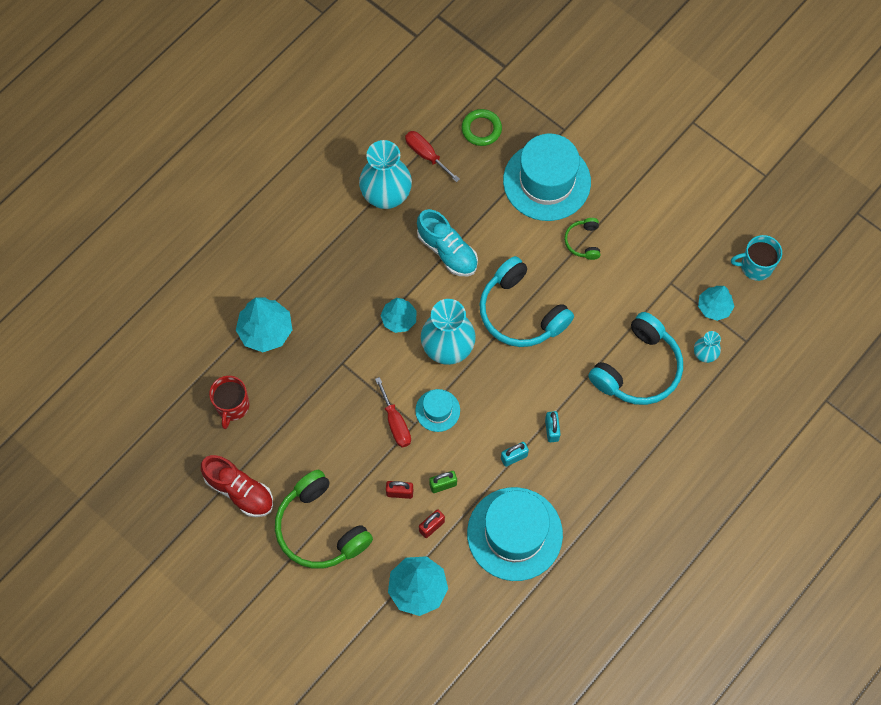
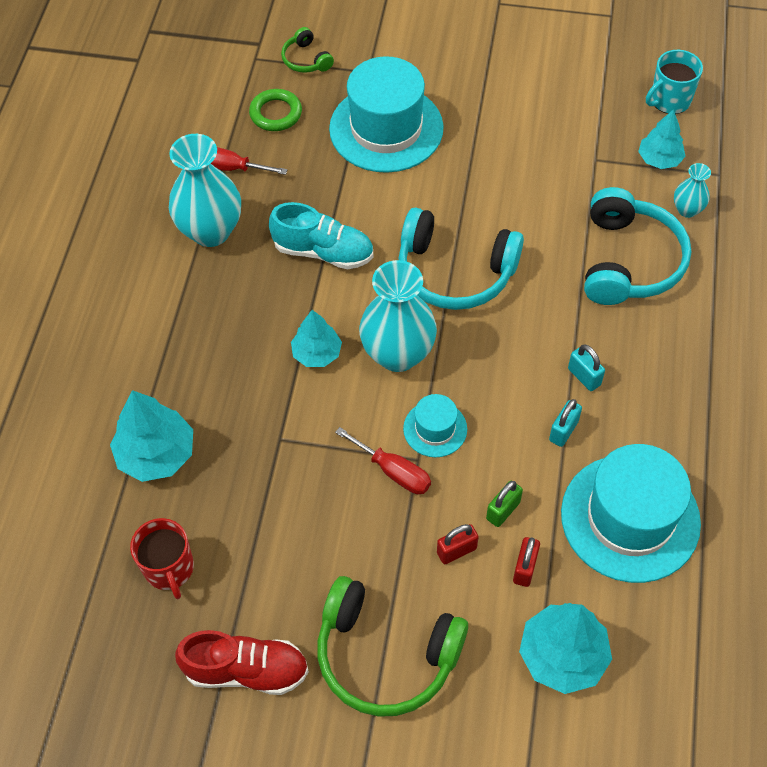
camera: 30 degrees left, 10 degrees down
(583, 242) = (471, 166): green headphones -> green headphones (306, 59)

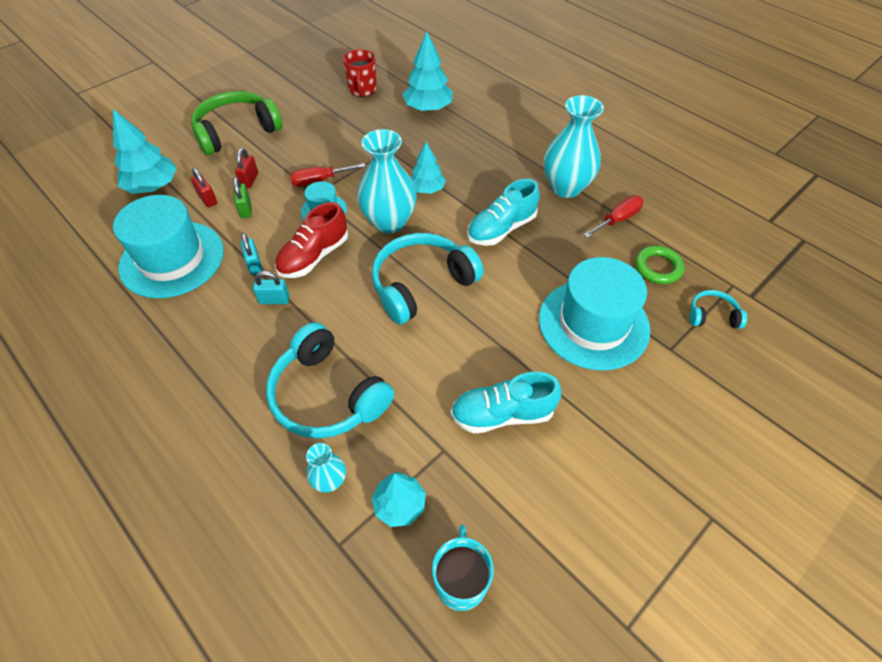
camera: 125 degrees right, 5 degrees down
(169, 568) = (362, 89): red mug -> red mug turned 105 degrees counterclockwise
(246, 670) = (287, 91): red shoe -> red shoe (314, 256)
(306, 59) = (712, 316): green headphones -> turquoise headphones
(531, 142) = (502, 414): none -> turquoise shoe

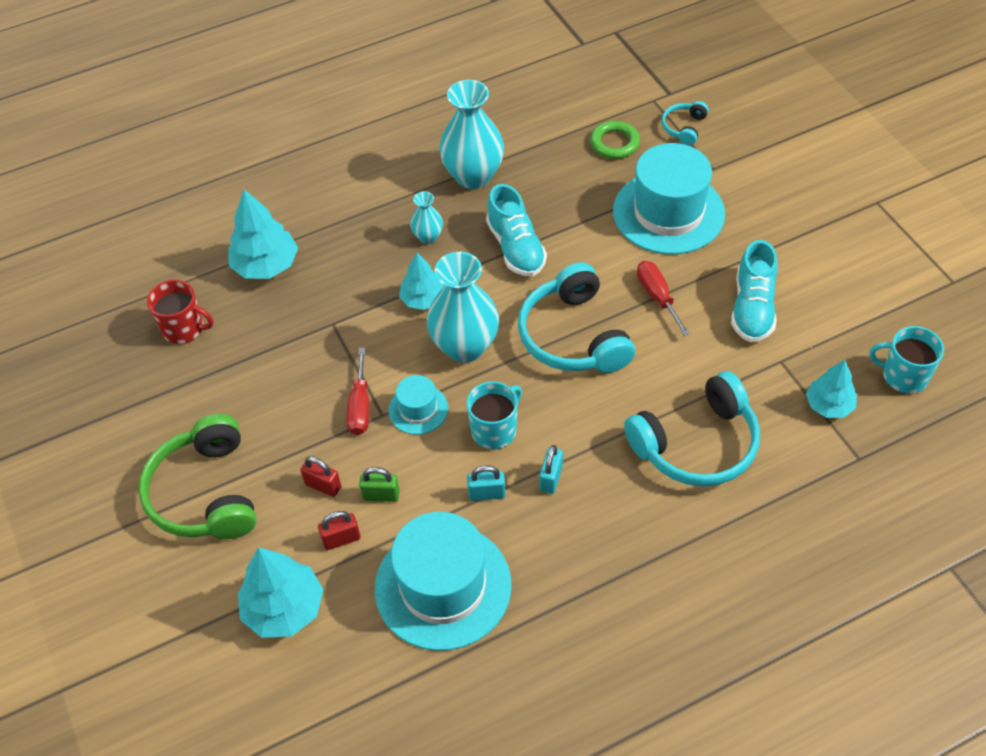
camera: 70 degrees left, 0 degrees up
(314, 256) = (495, 430): red shoe -> turquoise mug
(329, 480) = (794, 456): turquoise vase -> turquoise vase (428, 237)
(618, 219) = (539, 150): red screwdriver -> red screwdriver (657, 296)

